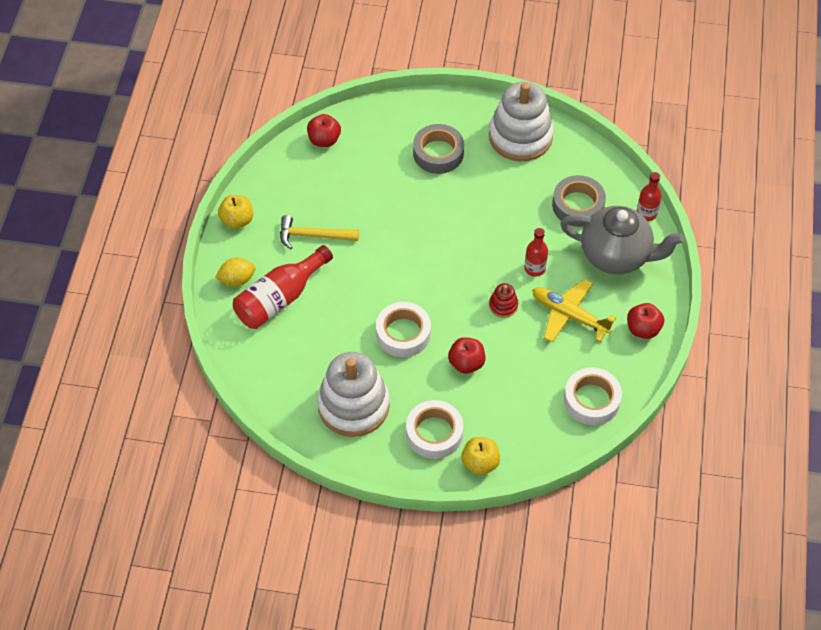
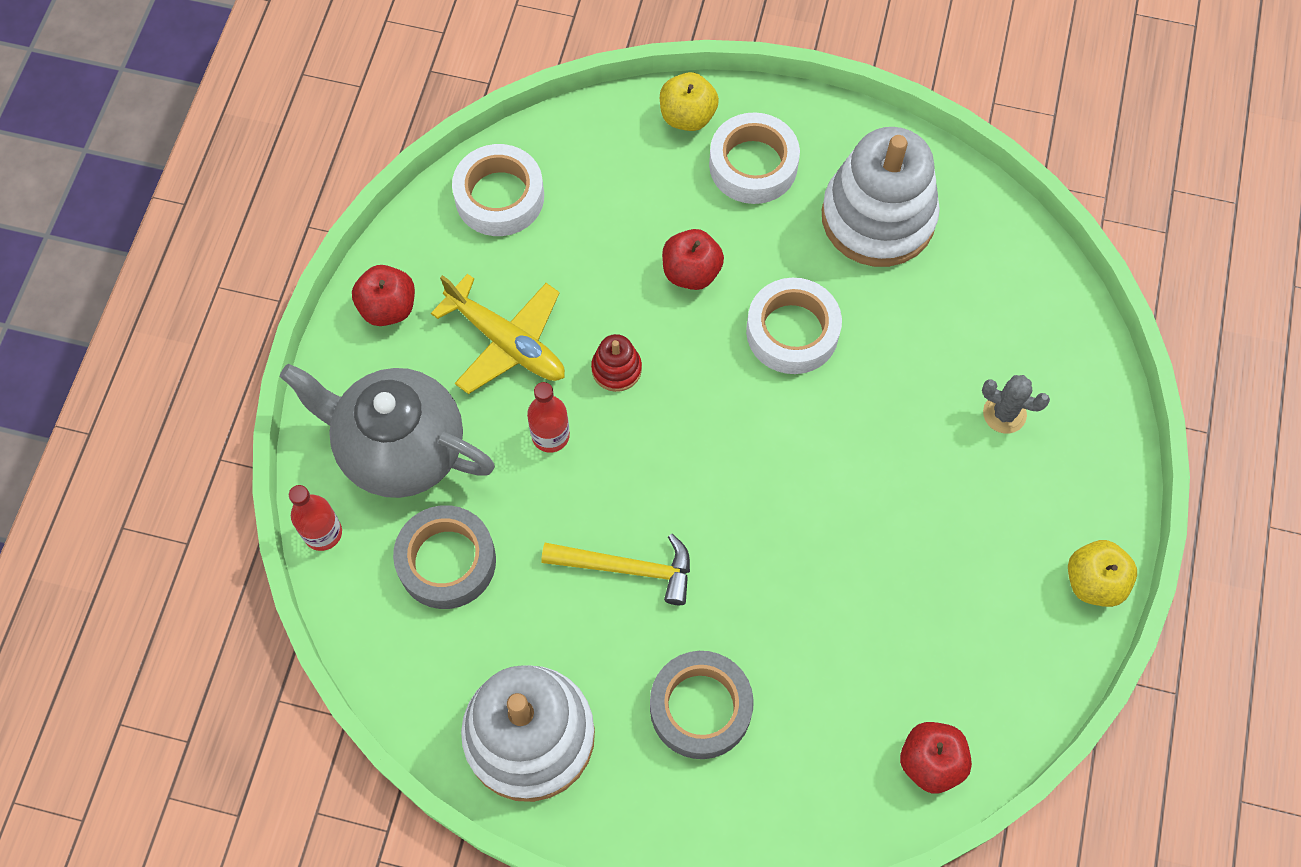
camera: 175 degrees left, 10 degrees up
(237, 280) = (1083, 456): yellow lemon -> none
(280, 298) = (1004, 414): red bottle -> grey cactus
(313, 235) = (948, 536): yellow hammer -> yellow hammer (627, 569)

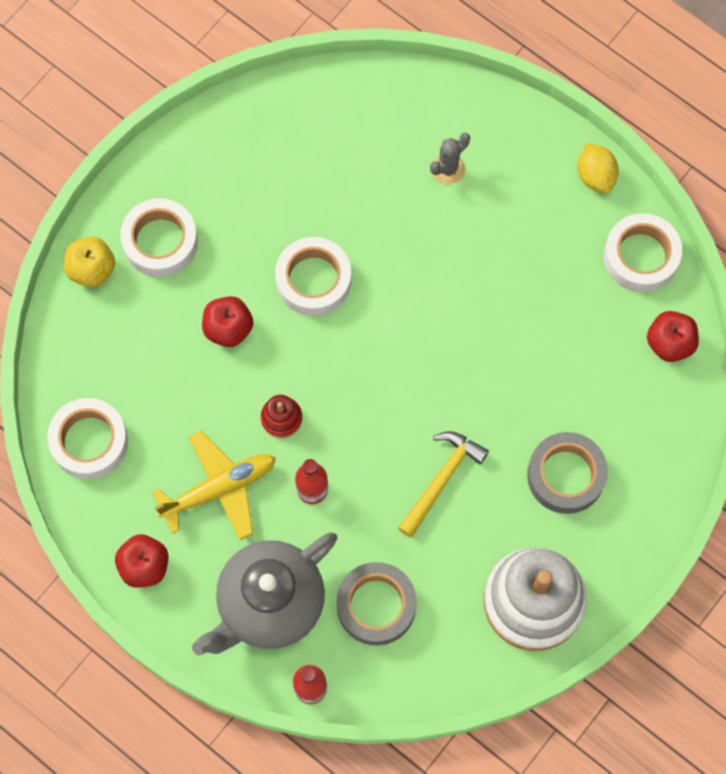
camera: 65 degrees left, 5 degrees up
(878, 217) = (251, 175): white stacking toy -> none
(1022, 679) = (641, 256): none -> white tape
(1093, 582) = (595, 176): yellow apple -> yellow lemon

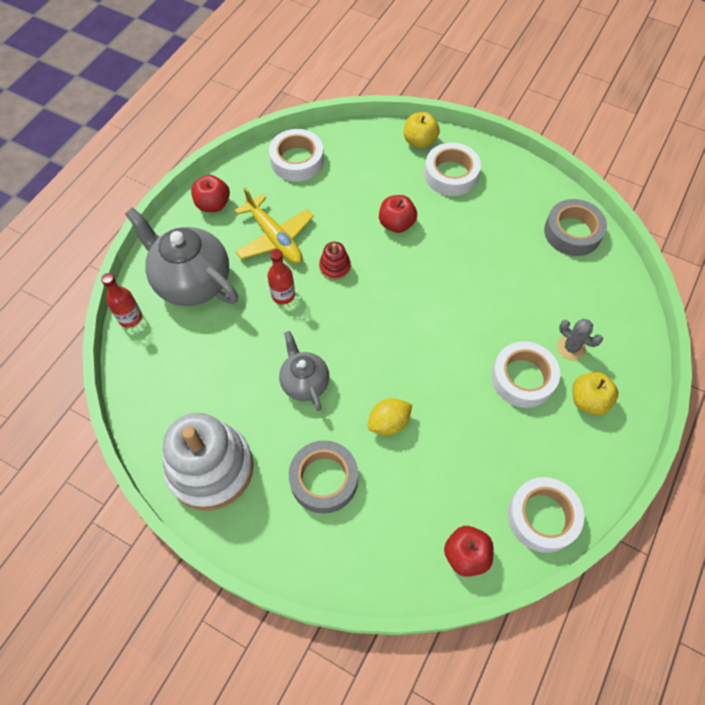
camera: 80 degrees right, 10 degrees down
(313, 280) = (448, 270): white tape -> white tape (523, 378)
(376, 606) = (196, 351): grey tape -> grey tape (572, 232)
(442, 480) = (304, 383): yellow hammer -> grey teapot
(517, 170) = (588, 401): none -> yellow apple
(595, 176) = (606, 466): yellow lemon -> yellow lemon (389, 423)

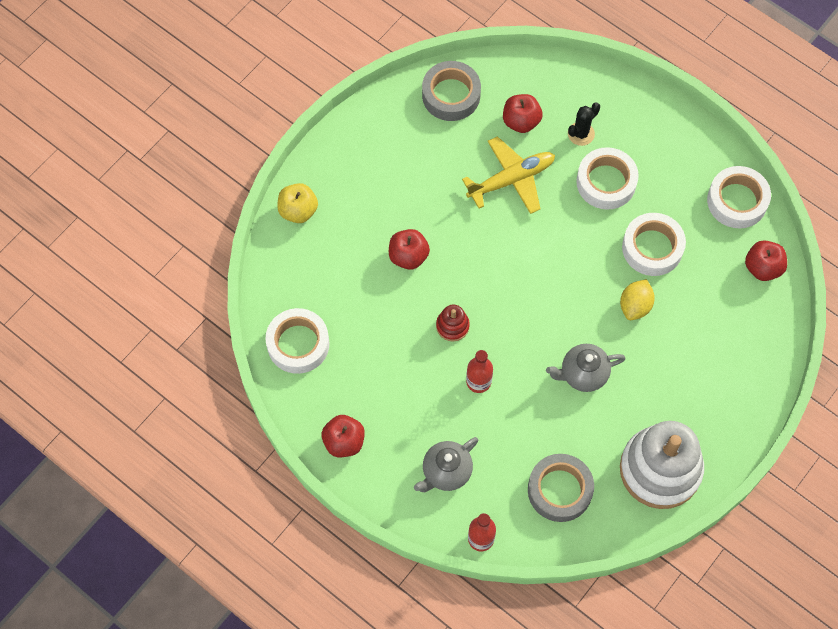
camera: 80 degrees left, 5 degrees up
(192, 282) = (446, 472): grey teapot -> grey teapot, size x0.58
(275, 238) = (403, 381): yellow plane -> yellow plane (511, 180)
(324, 479) = (683, 371): grey tape -> grey tape (559, 490)
(389, 423) = (635, 306): yellow lemon -> yellow lemon turned 45 degrees clockwise
(451, 174) = (352, 189): white tape -> white tape (652, 248)
(565, 293) = (521, 121): none -> red apple
(571, 348) = (581, 134): grey cactus -> black cactus
(588, 401) = (636, 135): yellow apple -> none

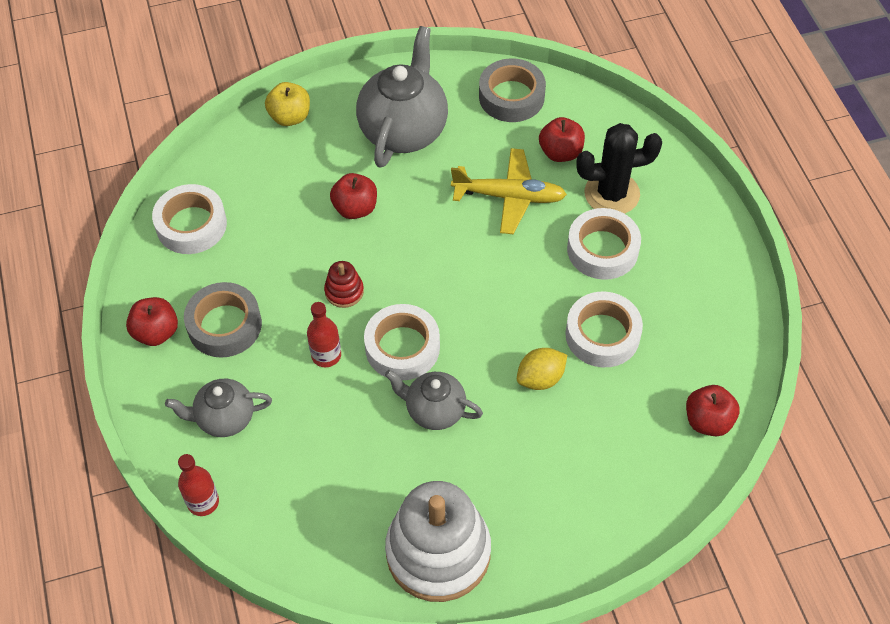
camera: 35 degrees right, 10 degrees down
(393, 170) = (404, 130): none -> grey teapot
(559, 490) = (319, 506): grey tape -> grey tape (224, 325)
(581, 134) = (612, 194): black cactus -> black cactus, size x1.74
(737, 201) = (729, 341): white tape -> white tape (402, 347)

